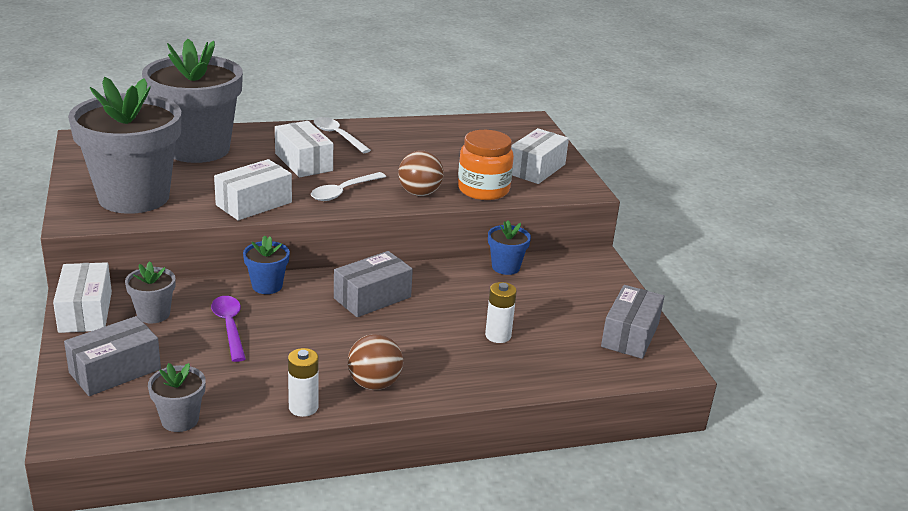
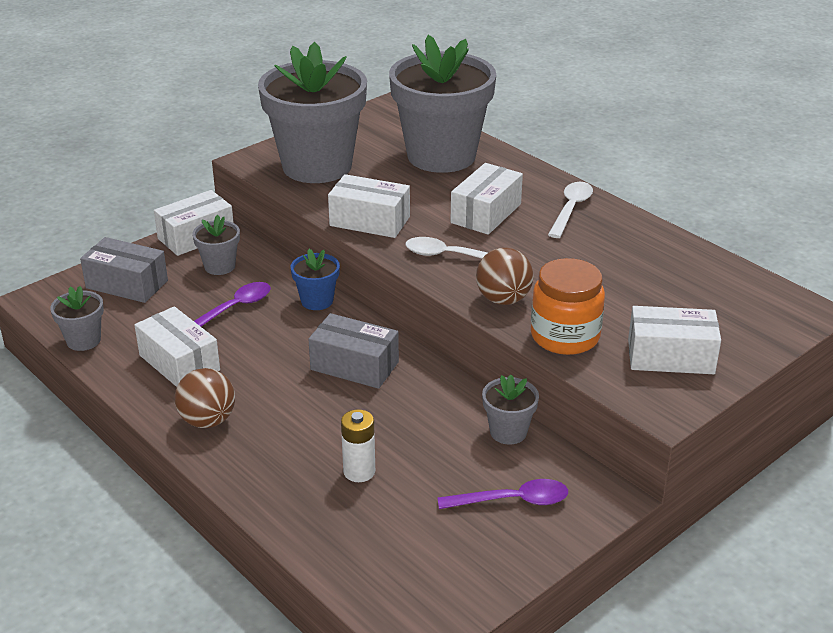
camera: 65 degrees right, 5 degrees up
(278, 376) = (179, 363): none -> white box
(303, 407) = (142, 394): white battery -> none
(505, 267) = (508, 432): blue flower pot -> grey flower pot
(574, 290) = (512, 501): none -> purple spoon
(630, 335) = (454, 577): grey box -> none

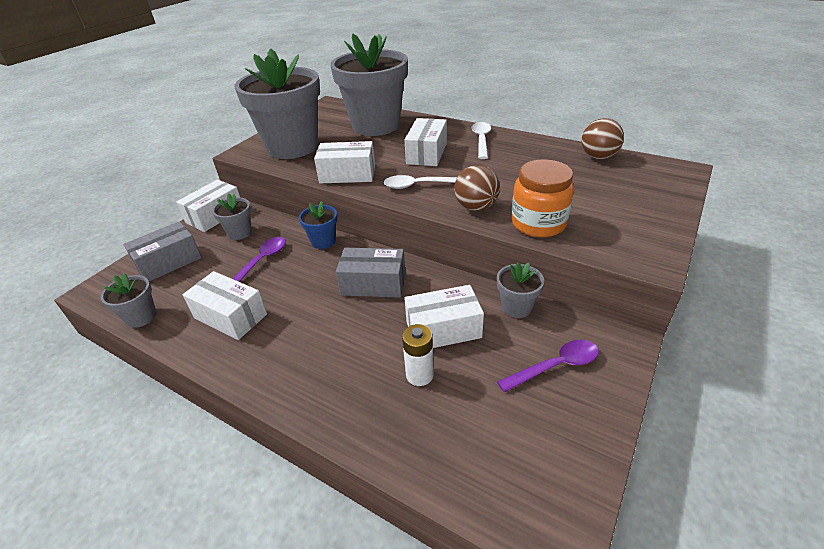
camera: 15 degrees left, 5 degrees up
(127, 284) = (169, 262): grey box -> grey box turned 45 degrees counterclockwise
(207, 421) = (271, 362): brown ball -> brown ball (598, 157)
(670, 356) = (623, 220): white box -> white box (443, 329)

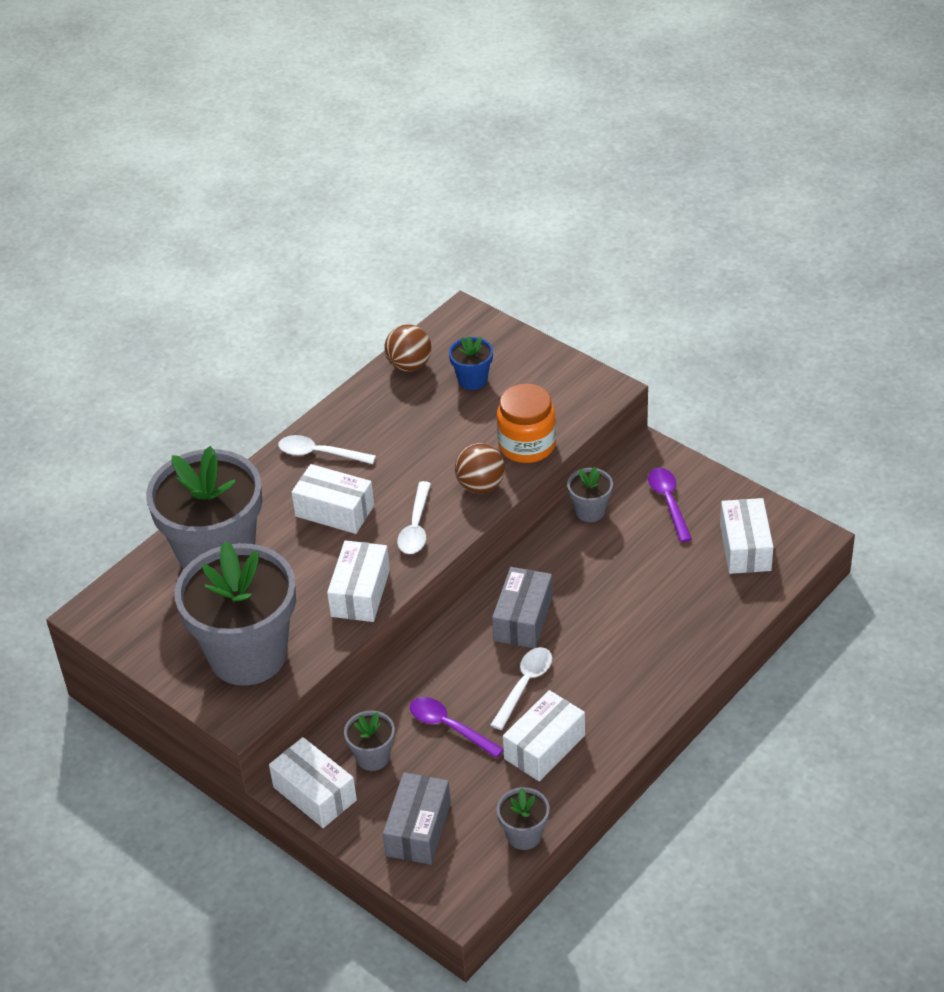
camera: 80 degrees left, 5 degrees up
(169, 262) = (418, 829): grey box -> grey box turned 45 degrees clockwise
(300, 295) = (524, 685): none -> white spoon
(323, 241) = (425, 664): blue flower pot -> blue flower pot (472, 380)
(419, 375) = (660, 593): white battery -> none
(443, 329) = (607, 569): white box -> white box (745, 547)

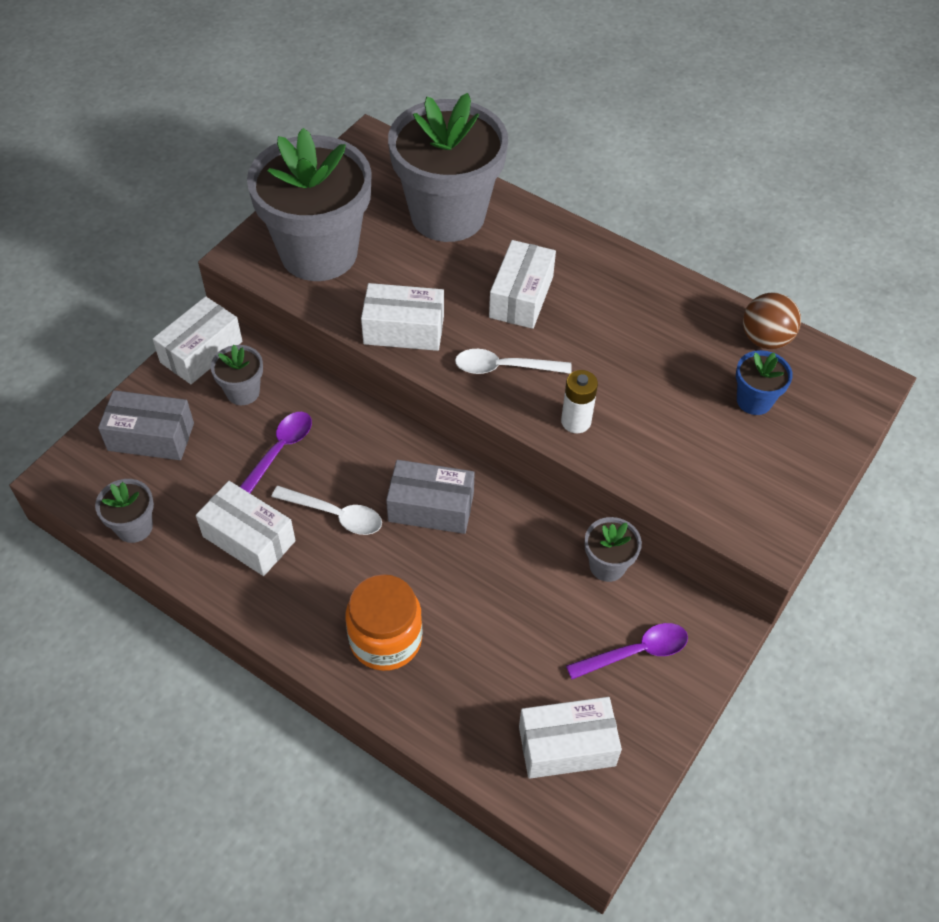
camera: 80 degrees right, 10 degrees up
(319, 454) = (605, 276): white spoon -> none
(480, 486) = (576, 421): brown ball -> white battery
(527, 445) = (651, 462): orange jar -> orange jar (385, 639)

